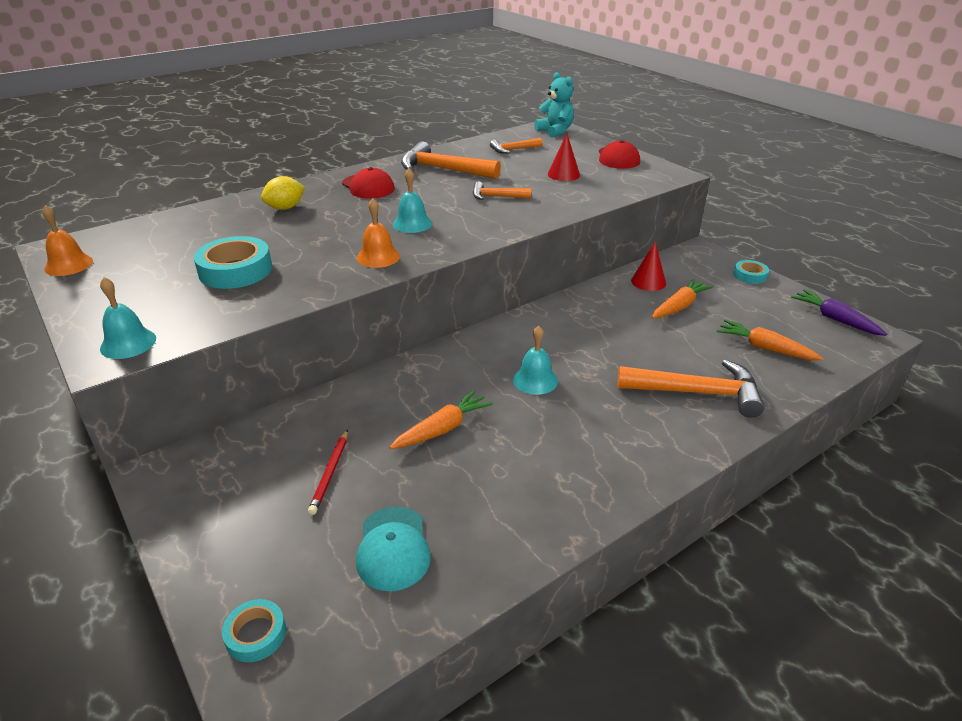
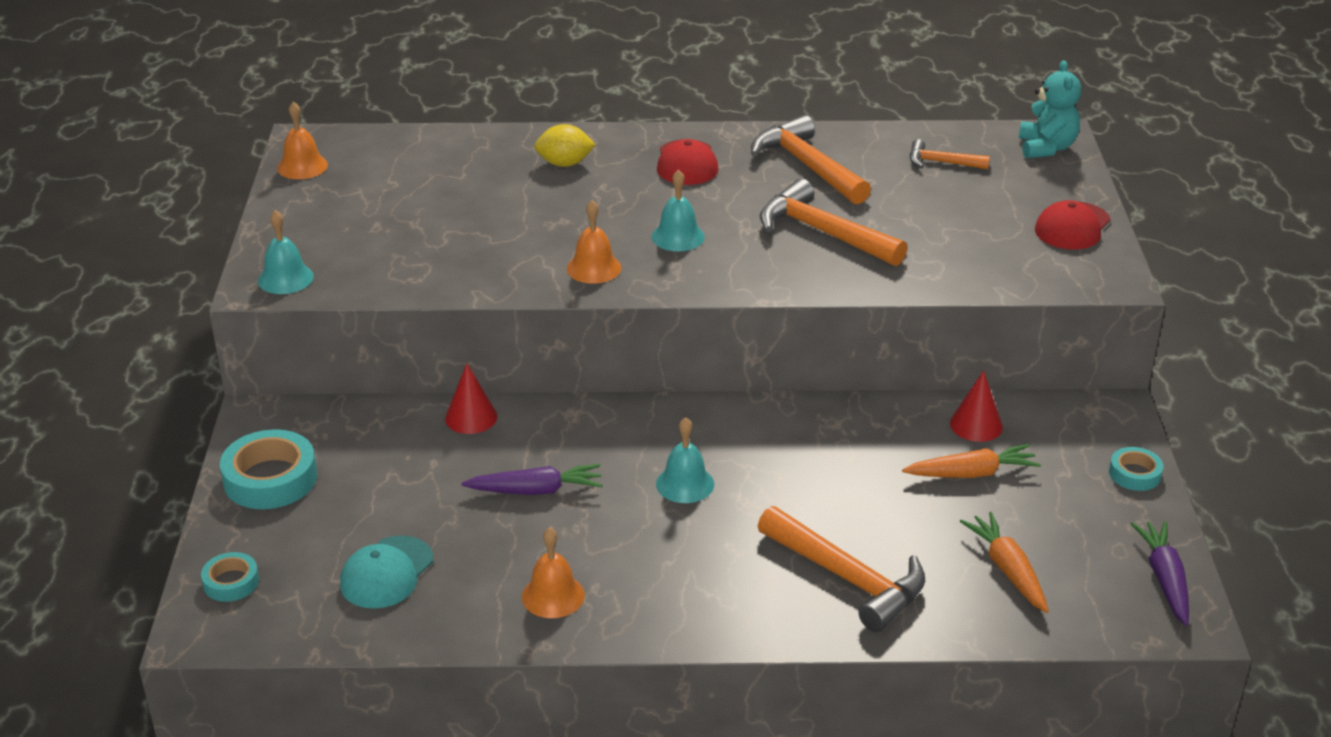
camera: 35 degrees right, 0 degrees up
(235, 270) = (441, 231): turquoise tape -> turquoise tape (270, 479)
(330, 473) = (396, 484): red pencil -> none
(443, 428) = (536, 490): orange carrot -> purple carrot
(496, 196) = (822, 232): orange hammer -> orange hammer, size x1.84
(538, 498) = (553, 596): none -> orange bell
(563, 174) = (955, 228): red cone -> red cone (471, 417)

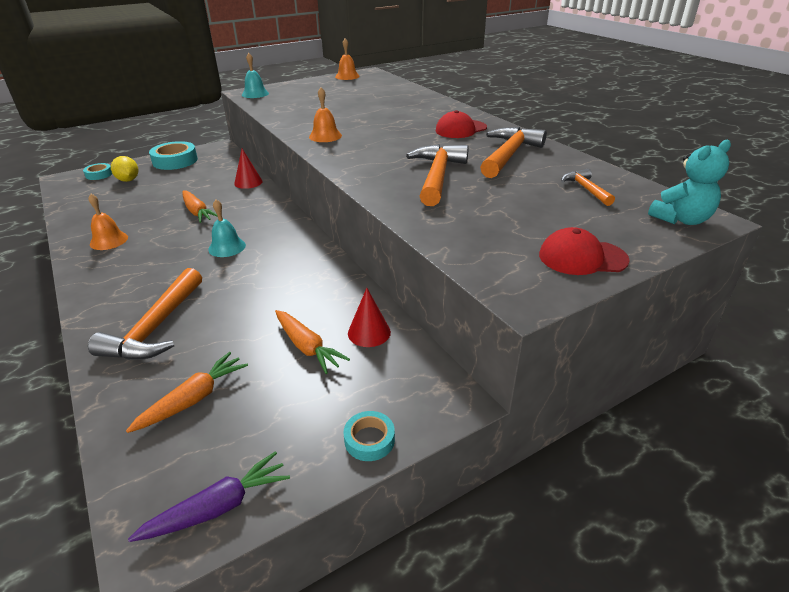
camera: 60 degrees right, 0 degrees up
(386, 573) = (115, 199): turquoise cap -> none
(536, 490) = (197, 212): purple carrot -> orange carrot
(565, 164) = (418, 109): yellow lemon -> yellow lemon (128, 180)
(678, 237) = (380, 145): turquoise bell -> none

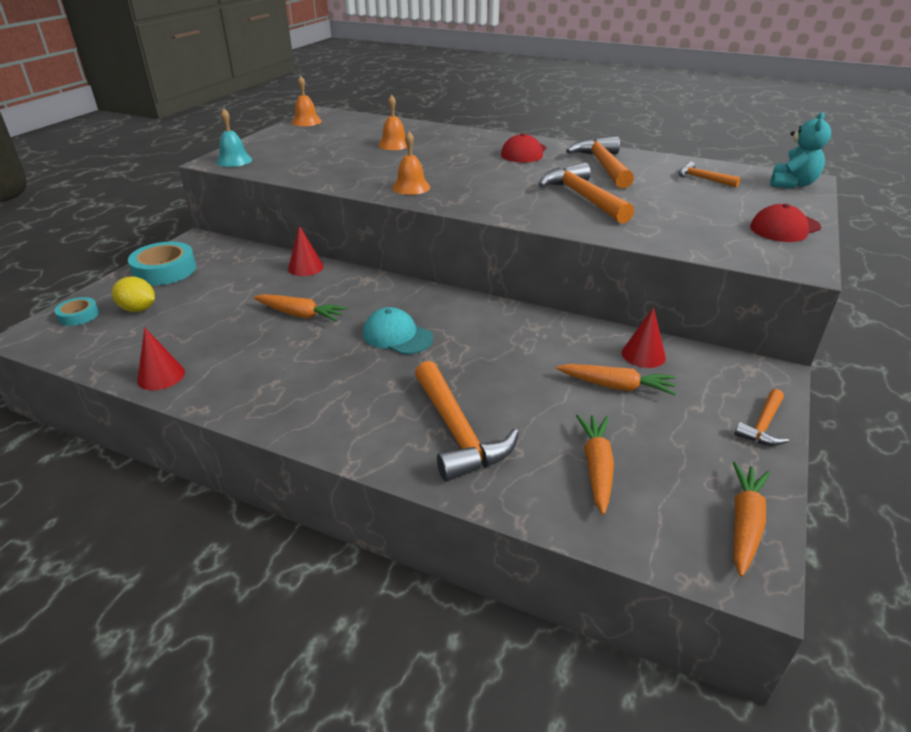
camera: 35 degrees left, 0 degrees up
(78, 223) = (161, 376): none -> red cone
(109, 240) = (243, 379): orange bell -> orange bell (394, 144)
(219, 507) = (744, 523): purple carrot -> orange carrot
(227, 247) = (397, 336): turquoise bell -> turquoise cap
(369, 440) = (763, 425): turquoise tape -> orange hammer

